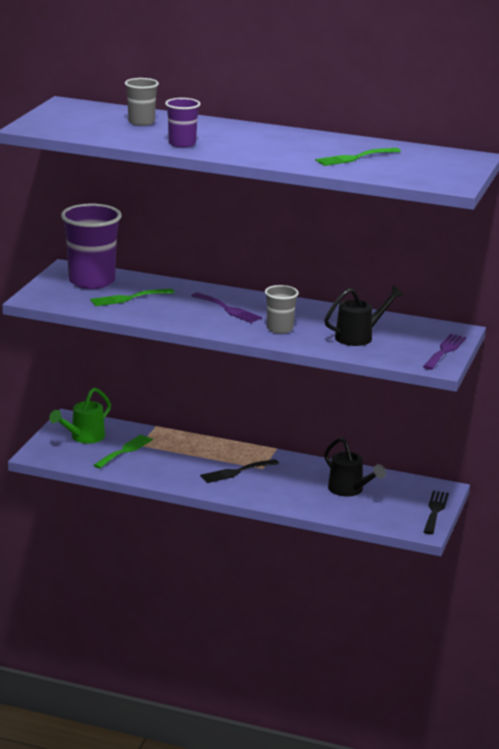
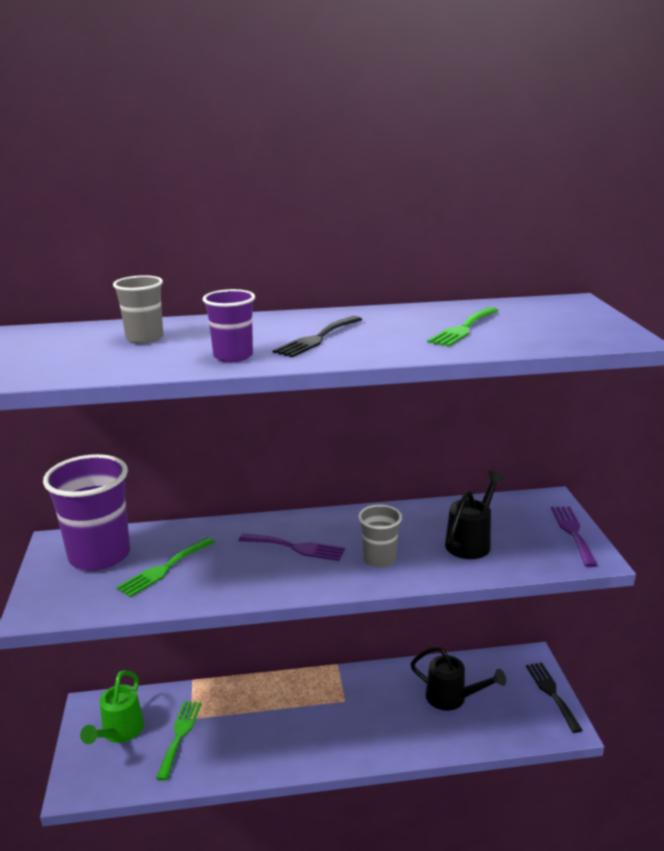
camera: 25 degrees left, 0 degrees up
(236, 472) = (322, 718): black fork -> black fork (317, 338)

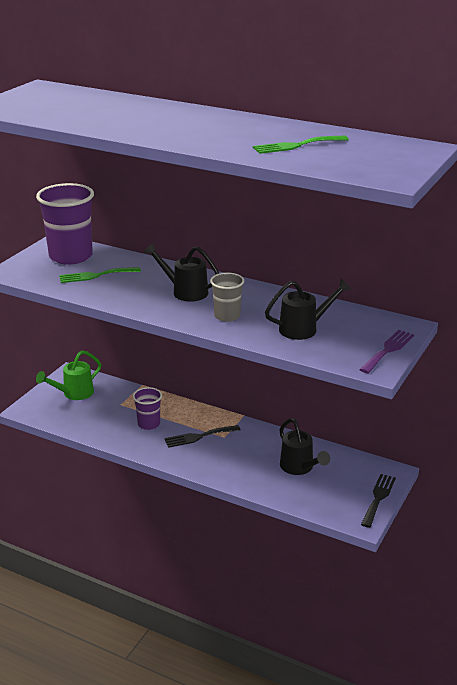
camera: 35 degrees right, 5 degrees up
(144, 338) = (99, 105): grey cup -> none
(180, 735) = (105, 410): green fork -> none
(233, 356) = (124, 127): purple cup -> purple cup (148, 424)
(296, 548) = (185, 291): purple fork -> black watering can
(317, 338) = (192, 129): black fork -> black fork (199, 437)

